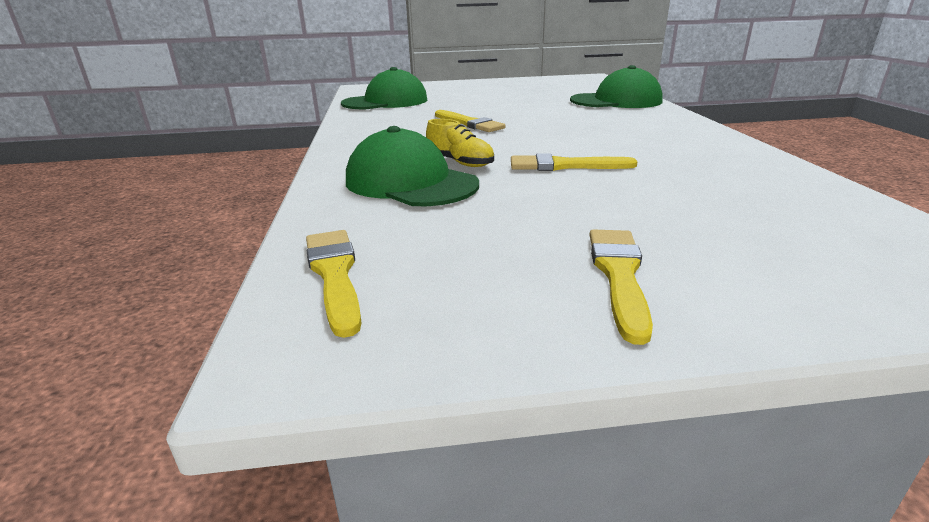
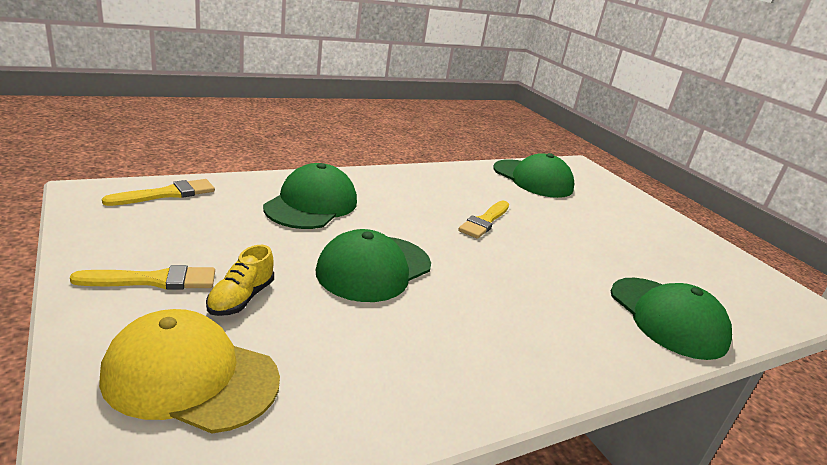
camera: 65 degrees right, 0 degrees up
(460, 163) = (364, 221): yellow shoe -> yellow shoe (241, 298)
(564, 166) = (374, 268): yellow brush -> green cap
(806, 249) = (191, 377): none -> yellow cap

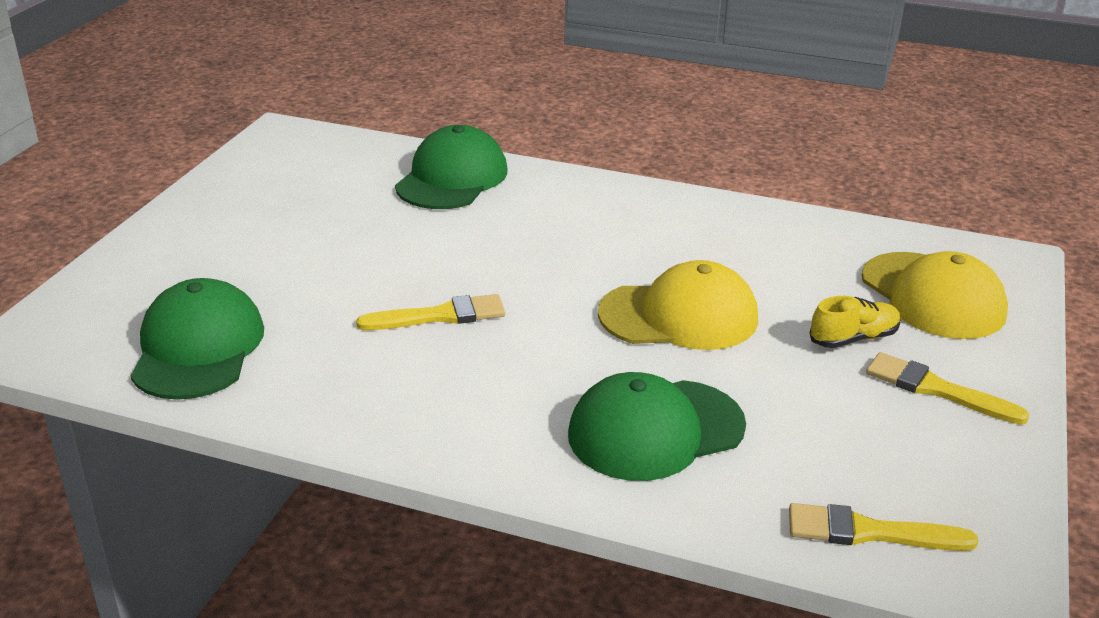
camera: 130 degrees left, 5 degrees up
(374, 268) = (679, 316): green cap -> yellow cap

